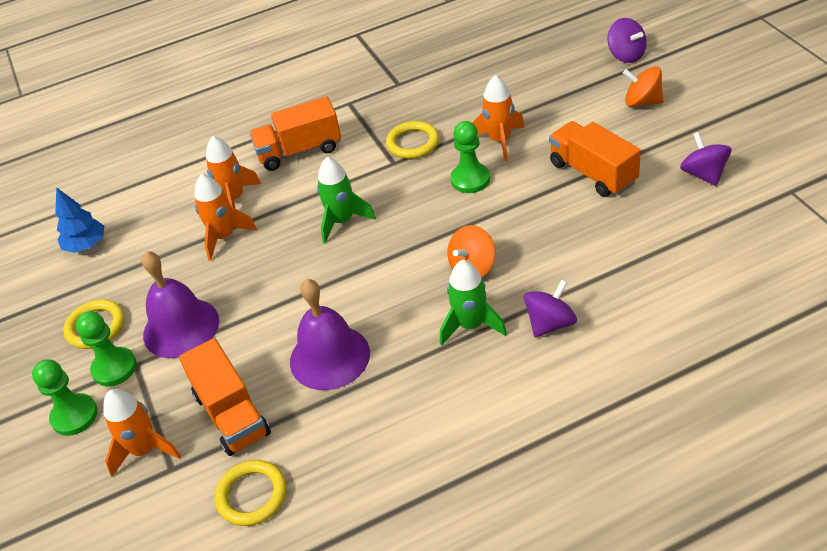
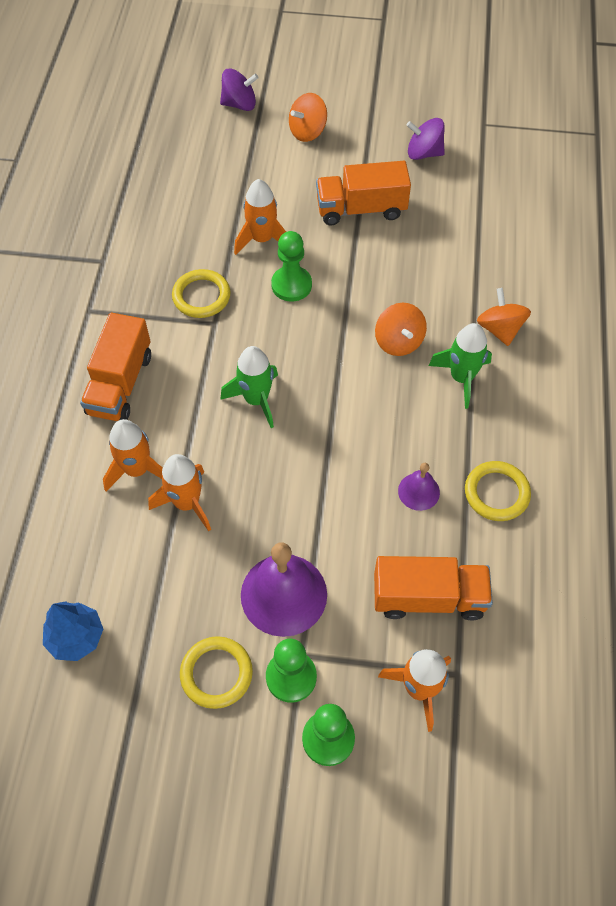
camera: 65 degrees left, 15 degrees up
(252, 495) = (530, 620): yellow ring -> yellow ring (496, 493)
(329, 357) = (418, 491): purple bell -> purple bell, size x0.51
(550, 323) = (499, 329): purple spinning top -> orange spinning top

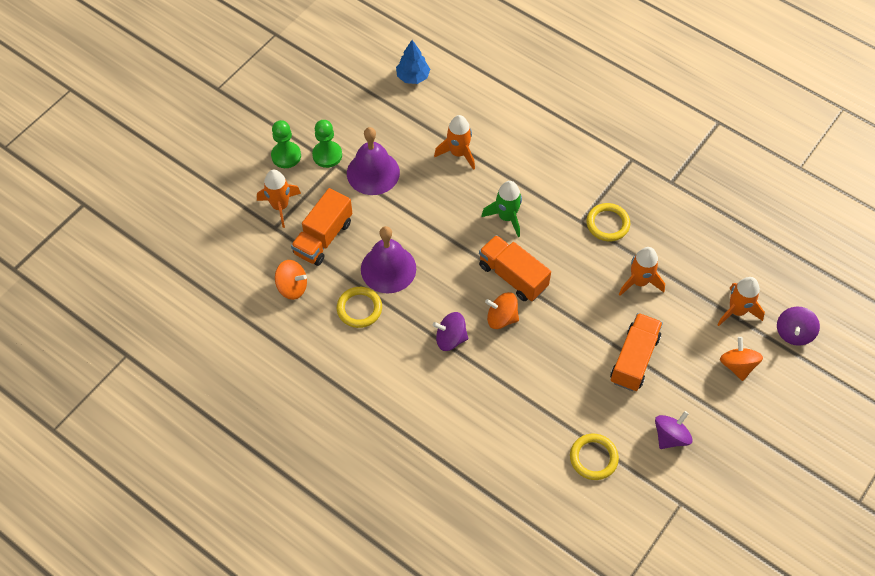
camera: 120 degrees right, 0 degrees up
(120, 384) = (562, 154): orange truck -> orange truck (513, 276)
(137, 470) = (495, 139): orange rocket -> orange rocket (737, 311)
(216, 673) = (352, 125): yellow ring -> yellow ring (593, 458)
(291, 285) = (587, 279): green pawn -> none
(418, 491) = (388, 268): purple bell -> purple bell, size x1.95
(461, 378) = (450, 338): green rocket -> purple spinning top
(499, 329) = (473, 385): orange spinning top -> orange spinning top (292, 287)

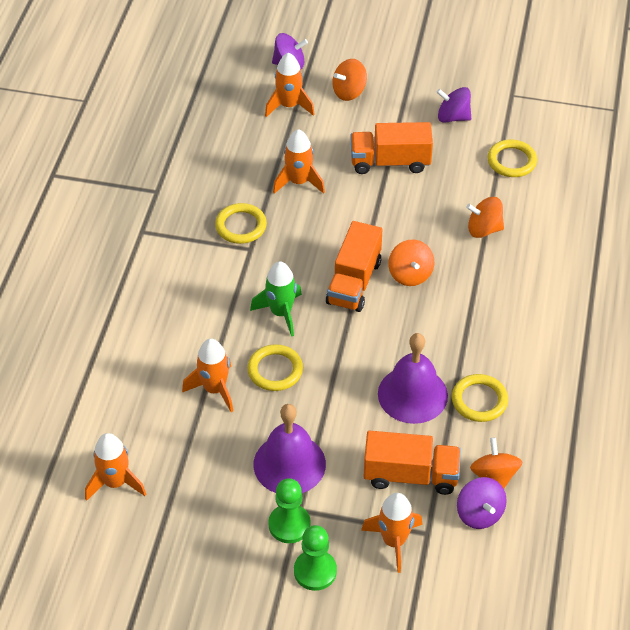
camera: 115 degrees left, 10 degrees down
(413, 77) = (115, 483): blue tree -> orange rocket
(450, 338) = (461, 307): purple spinning top -> purple spinning top (479, 514)
(455, 194) = (275, 370): none -> yellow ring
(523, 395) = (484, 229): none -> orange spinning top

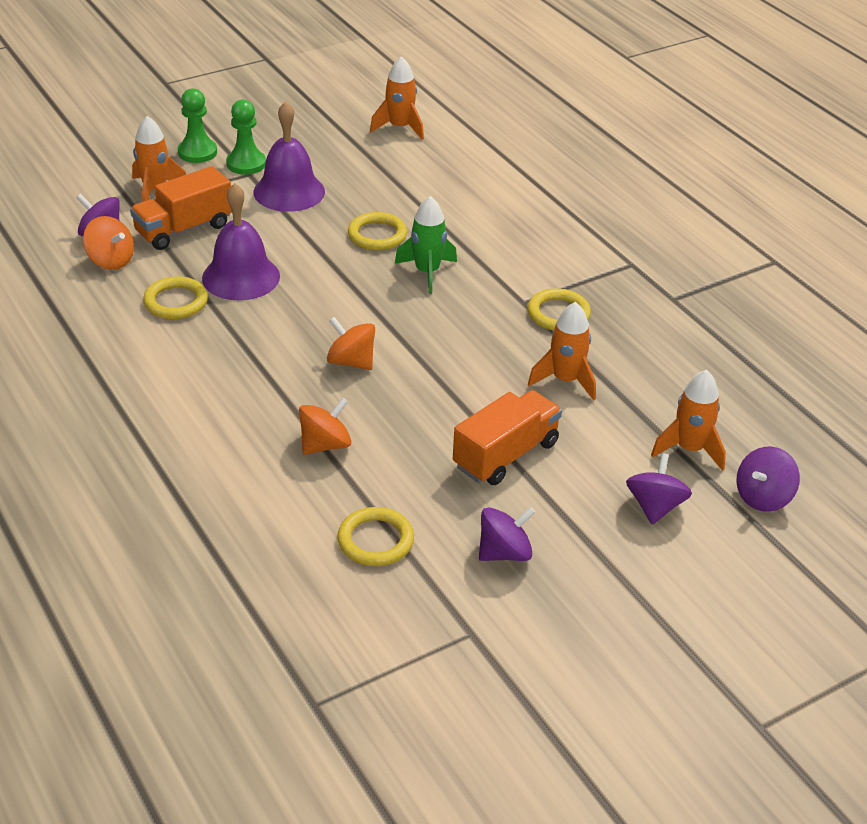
camera: 135 degrees right, 10 degrees down
(214, 389) = (407, 202): orange rocket -> none
(349, 92) = (655, 506): orange spinning top -> purple spinning top
(354, 282) = (395, 327): orange truck -> none

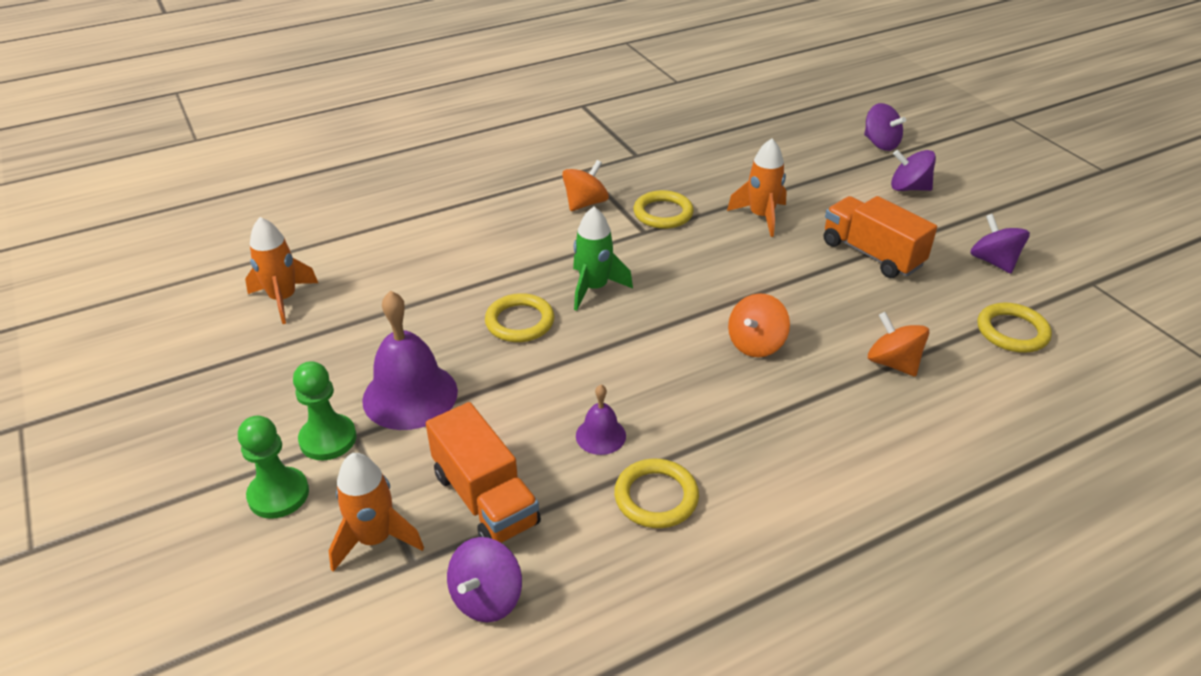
camera: 85 degrees left, 0 degrees up
(111, 260) = (558, 578): orange spinning top -> orange spinning top (585, 203)
(241, 277) = (600, 435): purple bell -> purple bell, size x0.51
(689, 449) = (835, 167): orange rocket -> none

